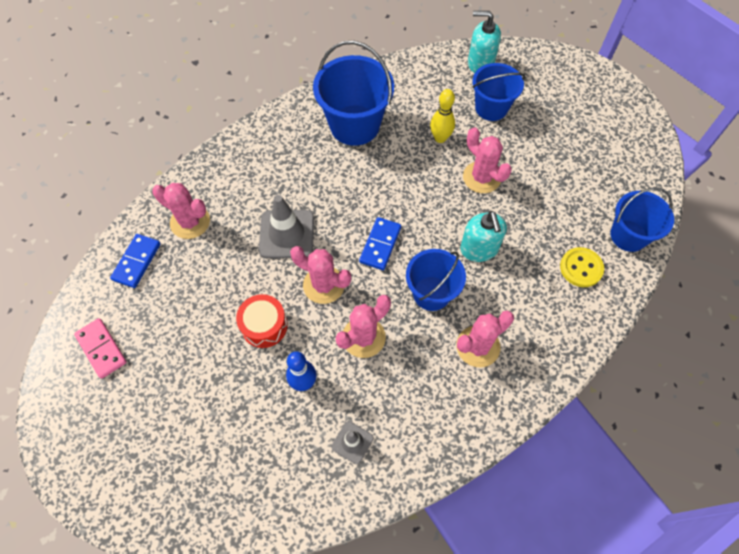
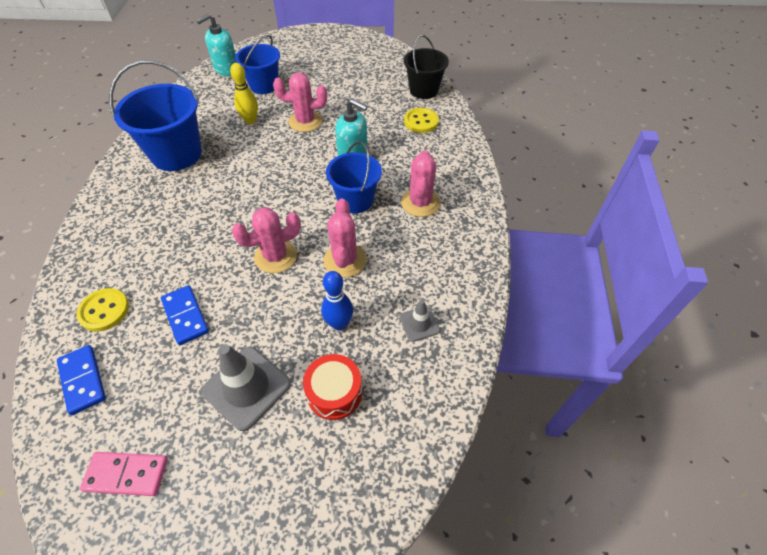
camera: 50 degrees left, 10 degrees down
(190, 222) = (104, 311): pink cactus -> yellow button
(264, 325) = (262, 319): red drum -> red drum (334, 392)
(286, 234) = (205, 251): grey traffic cone -> grey traffic cone (246, 387)
(380, 245) = (286, 203): blue domino -> blue domino (185, 316)
(628, 235) = (423, 90): blue bucket -> black bucket

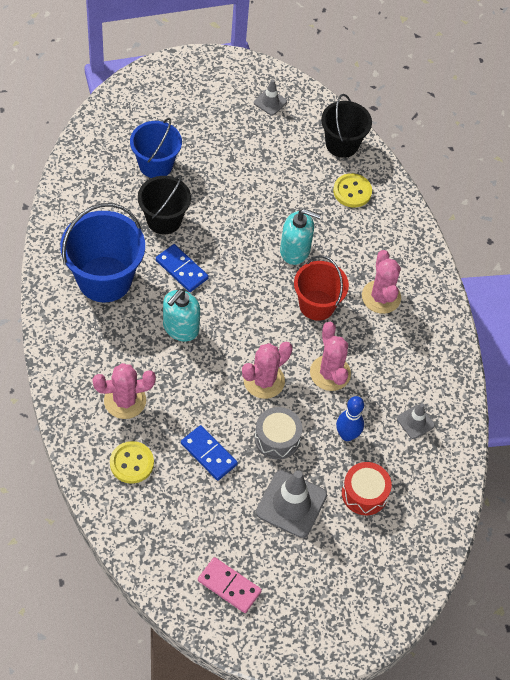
camera: 20 degrees left, 5 degrees up
(82, 380) = (150, 526): blue domino -> blue domino (181, 269)
(127, 474) = (229, 586): pink domino -> pink domino turned 45 degrees clockwise
(226, 69) = (98, 145): turquoise soap dispenser -> turquoise soap dispenser (180, 328)
(250, 121) = (164, 220): yellow bowling pin -> black bucket
(263, 314) = (277, 438): none -> grey drum
(305, 121) = (226, 211): pink cactus -> pink cactus (125, 400)
(355, 200) = (317, 305): blue bucket -> red bucket
(374, 59) = (270, 102): none -> grey traffic cone

